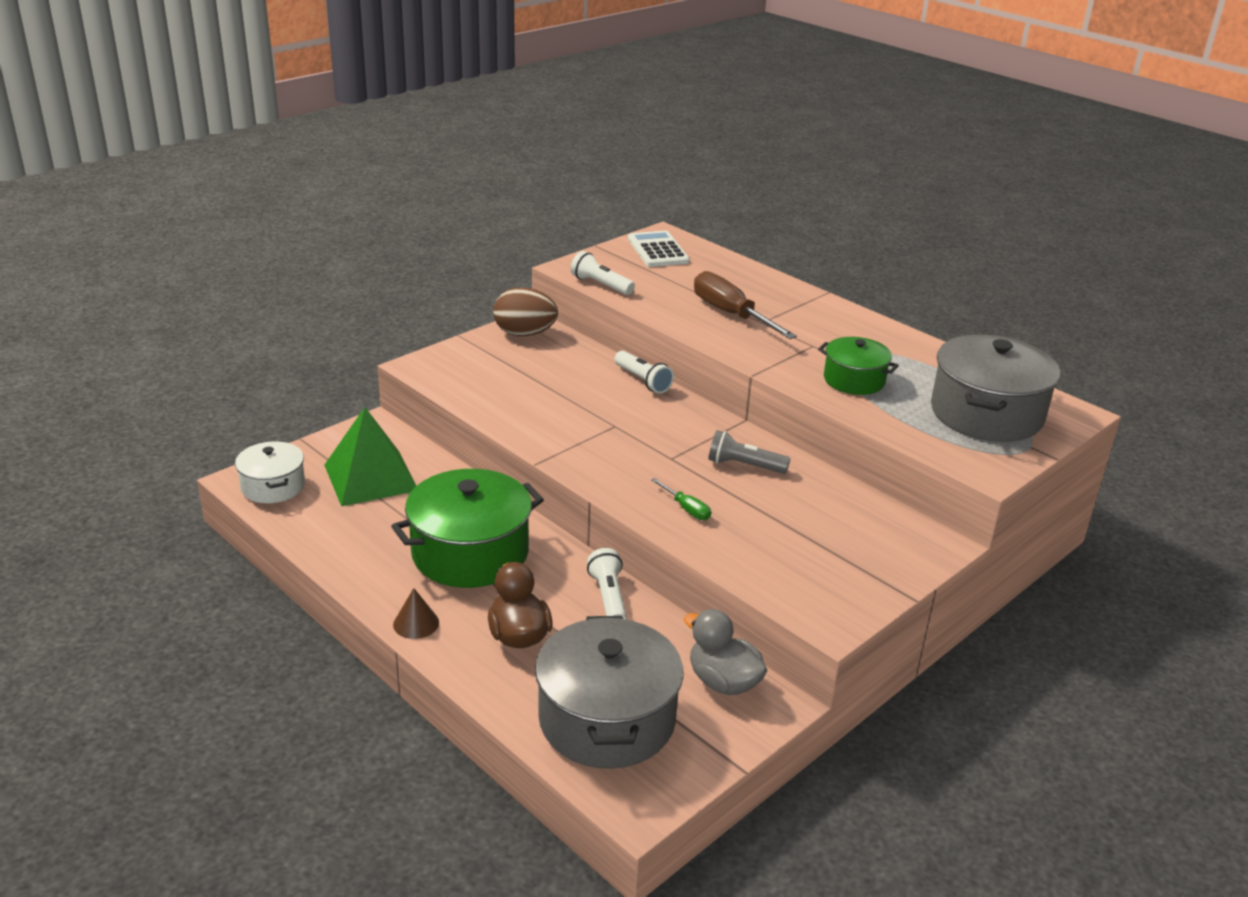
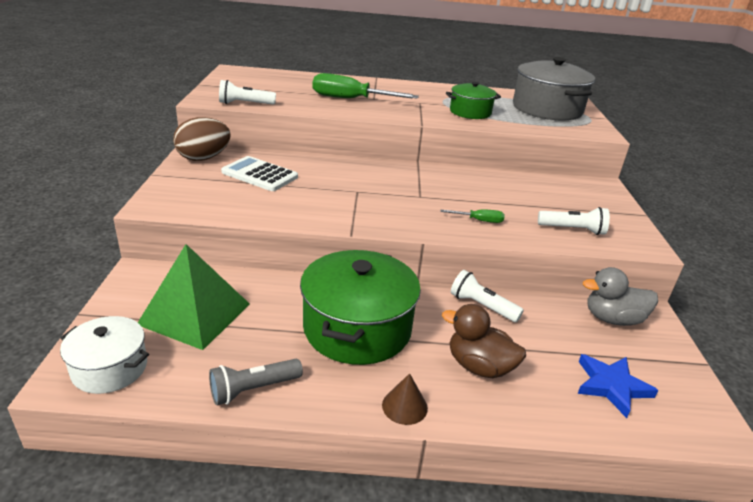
camera: 45 degrees left, 0 degrees up
(607, 719) = (611, 386): grey pot -> blue star
(643, 381) = (328, 160): white flashlight -> white flashlight (573, 230)
(658, 250) = (246, 78): white calculator -> white calculator (260, 175)
(731, 314) = (351, 99): brown screwdriver -> green screwdriver
(744, 466) = (461, 184): grey flashlight -> grey flashlight (253, 389)

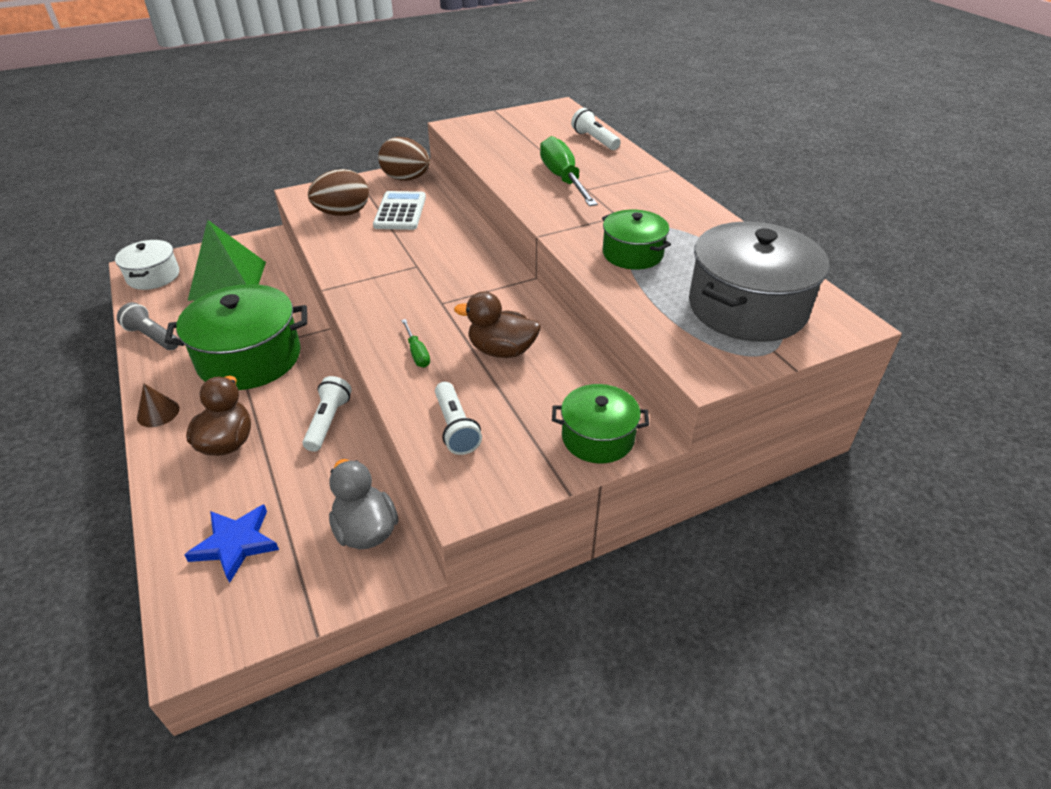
camera: 65 degrees right, 10 degrees up
(226, 197) = (343, 213): none -> brown egg
(245, 104) = (470, 142): white flashlight -> white flashlight (594, 140)
(496, 193) = (502, 350): none -> brown duck
(599, 193) = (598, 437): none -> green pot

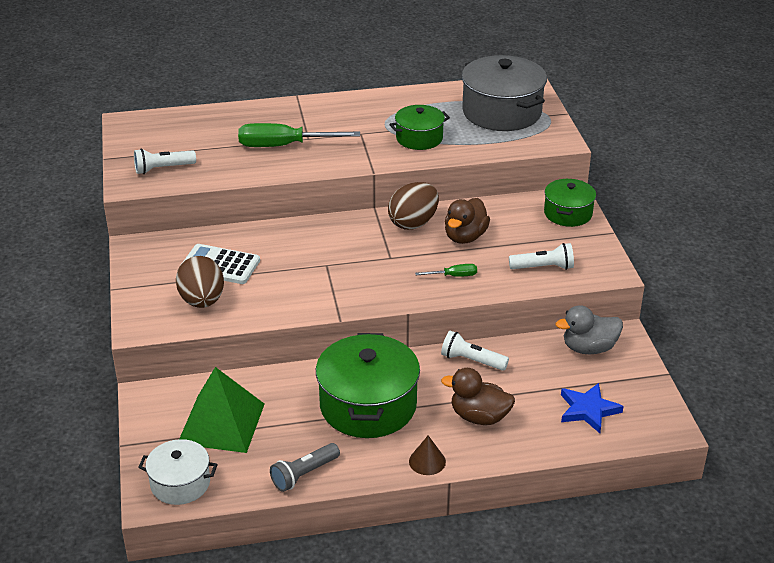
camera: 75 degrees left, 5 degrees down
(406, 179) = (150, 255): brown egg -> brown egg (413, 223)
(594, 140) = (217, 117): white flashlight -> white flashlight (163, 169)

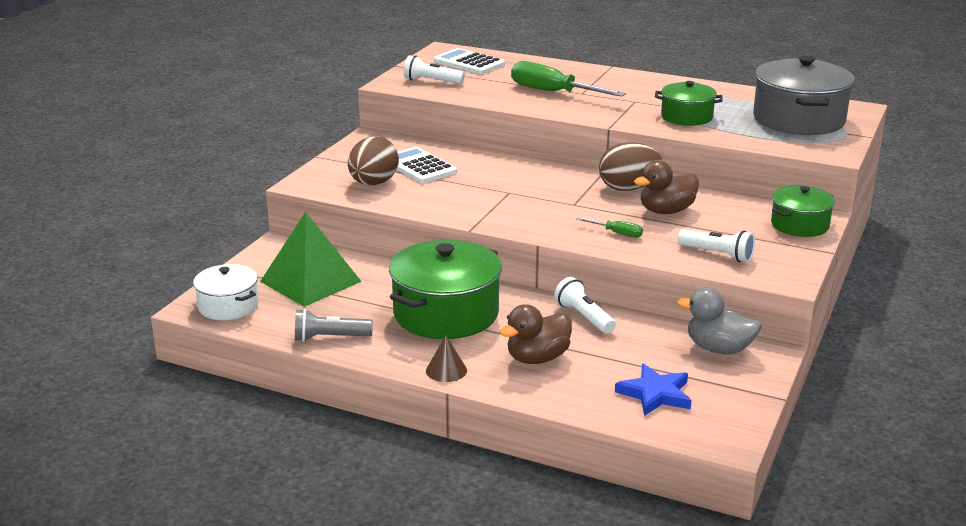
camera: 35 degrees right, 10 degrees down
(169, 132) = (469, 63): none -> white calculator
(479, 417) = (537, 358): brown duck -> brown duck turned 90 degrees counterclockwise

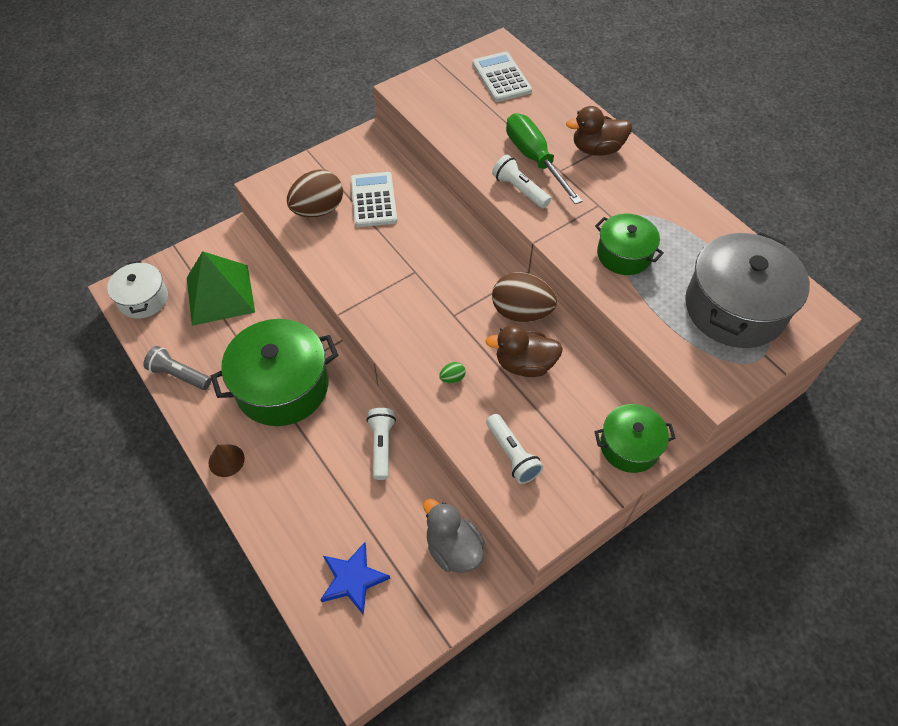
camera: 30 degrees right, 30 degrees up
(431, 81) = (442, 98): white flashlight -> white flashlight (519, 190)
(537, 358) = (302, 482): brown duck -> brown duck (597, 149)
(617, 233) = (452, 378): green screwdriver -> green egg

